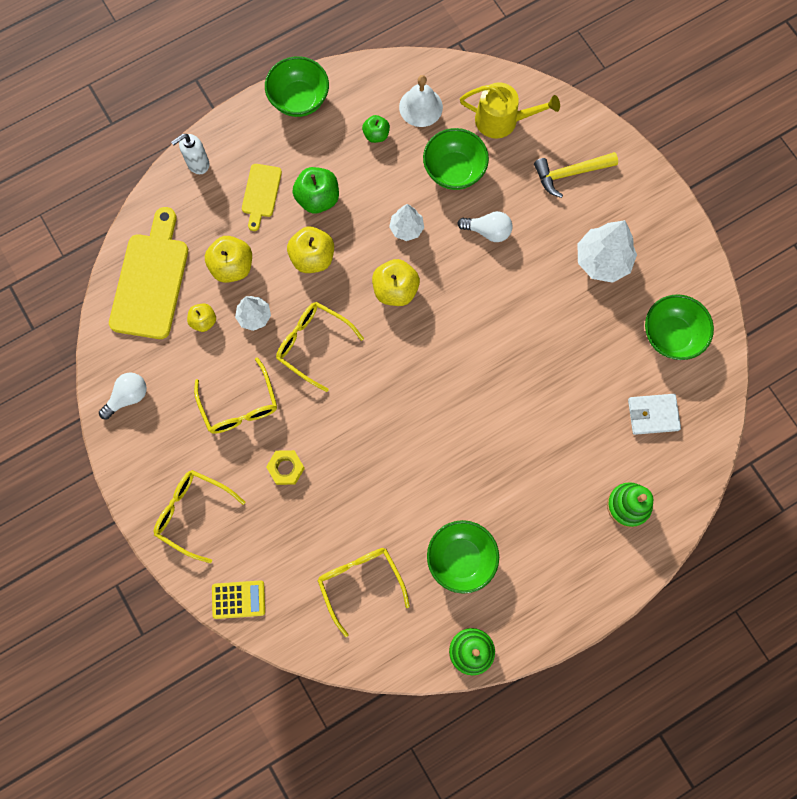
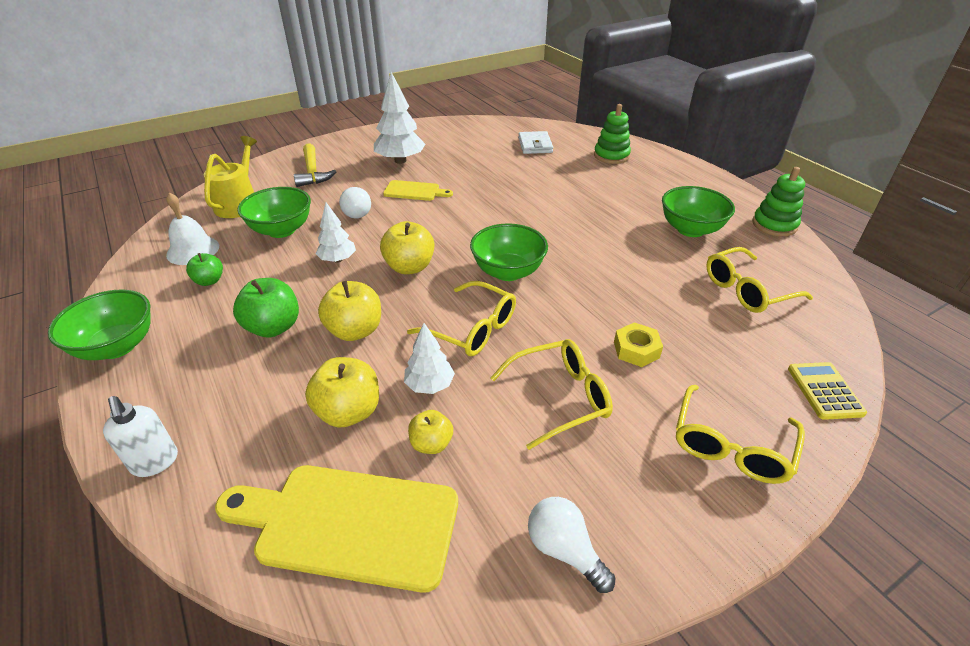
camera: 90 degrees left, 35 degrees down
(261, 193) = (242, 382): yellow cutting board -> yellow cutting board (414, 191)
(313, 344) = (472, 329): yellow glasses -> yellow glasses turned 90 degrees counterclockwise
(488, 231) = (356, 212): white light bulb -> white light bulb turned 150 degrees clockwise
(671, 335) = (469, 137): green bowl -> green bowl (508, 272)

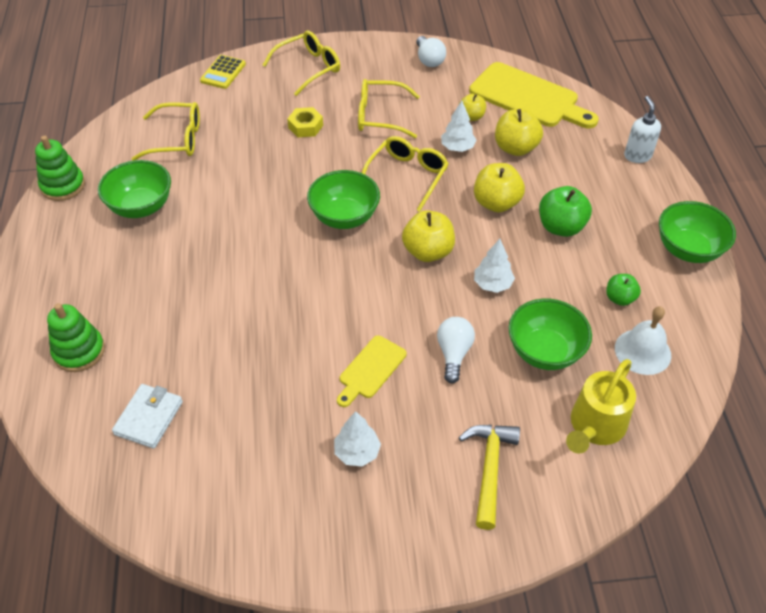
camera: 155 degrees left, 10 degrees up
(400, 161) = (357, 452): white tree -> white tree, size x0.59
(414, 191) = (370, 369): yellow cutting board -> yellow cutting board turned 90 degrees counterclockwise
(472, 329) = (407, 176): yellow glasses -> yellow glasses turned 60 degrees clockwise

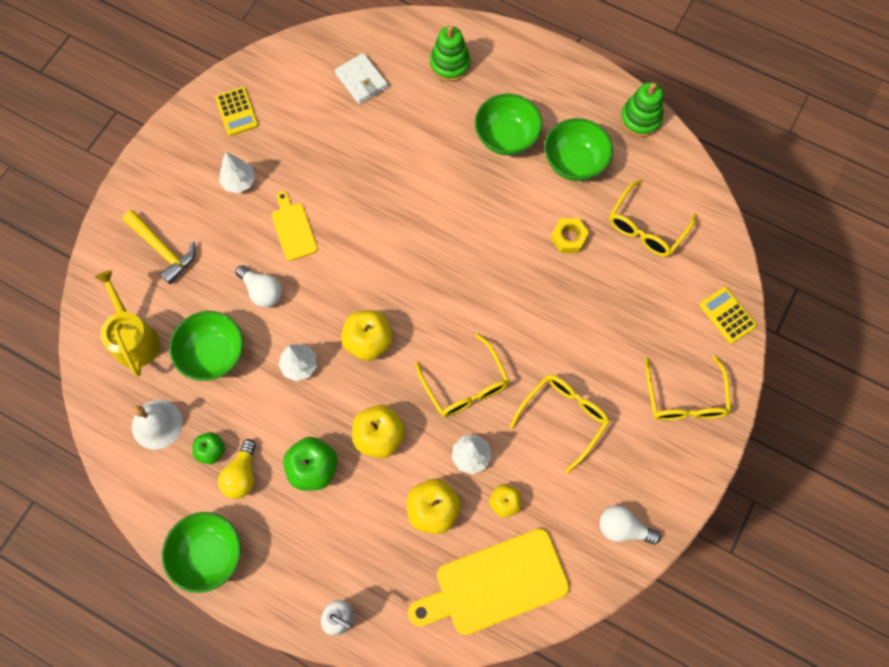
camera: 125 degrees right, 20 degrees up
(272, 516) = (237, 112): none -> yellow calculator
(305, 126) = (593, 342): yellow nut -> yellow nut (569, 238)
(344, 217) = (453, 303): green bowl -> green bowl (506, 138)
(614, 267) = (242, 475): none -> yellow light bulb

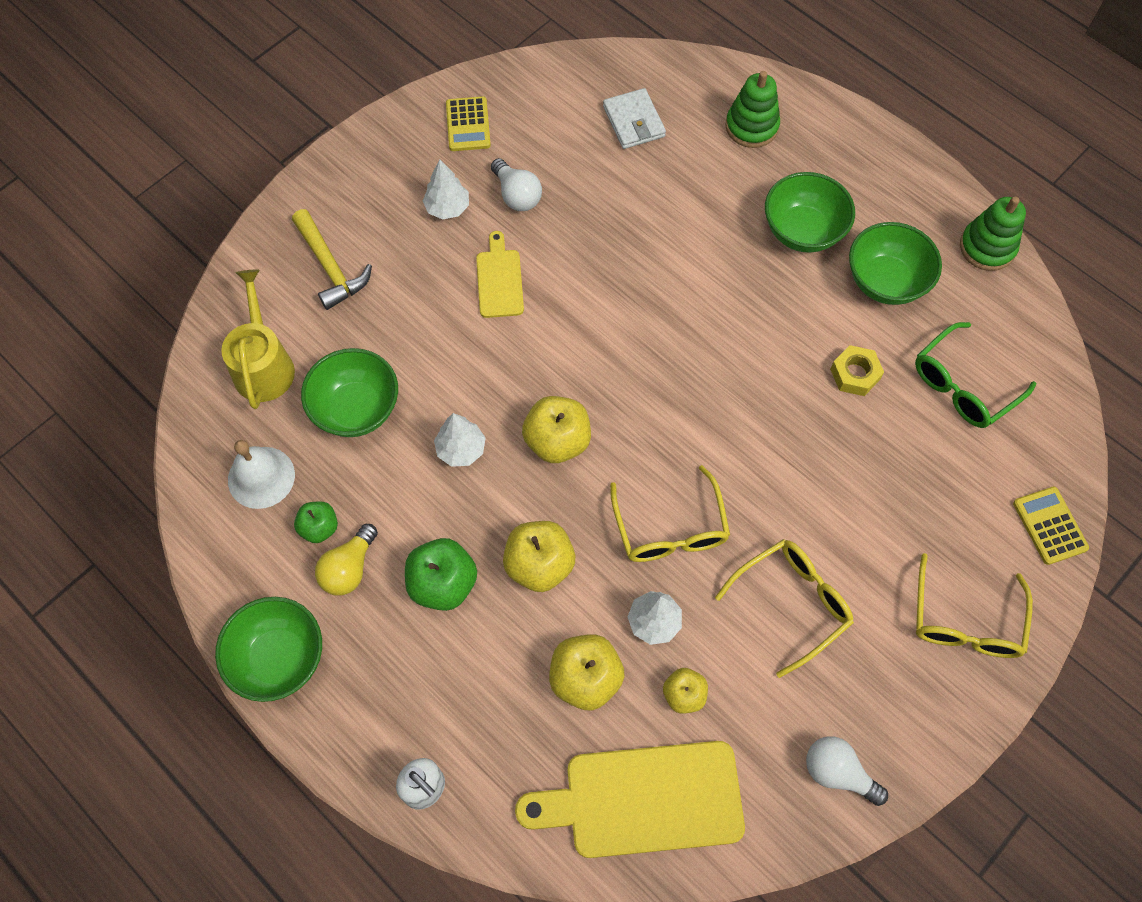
camera: 15 degrees right, 5 degrees down
(262, 291) = (439, 346): white light bulb -> white light bulb (517, 195)
(646, 227) = (963, 385): yellow glasses -> green glasses

